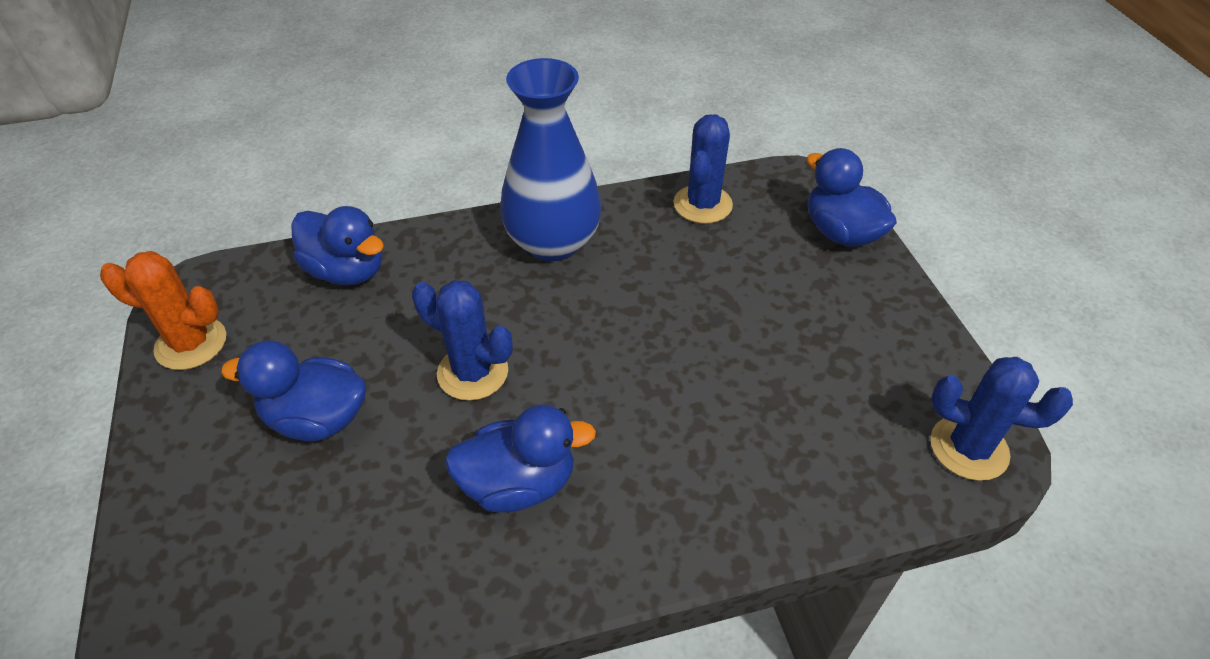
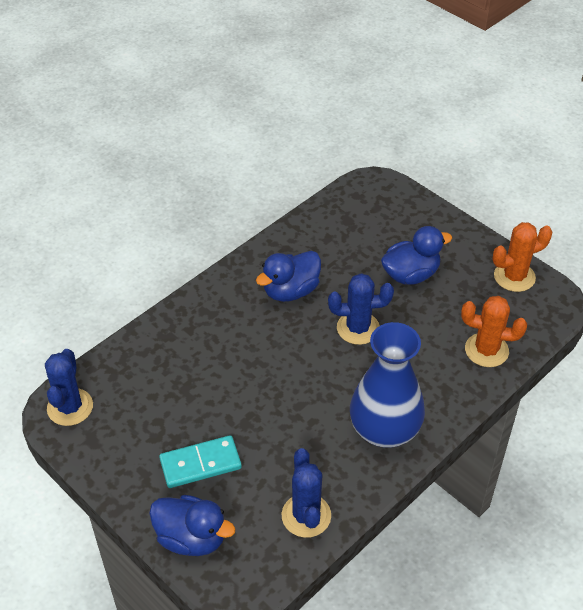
camera: 150 degrees right, 0 degrees up
(347, 271) = (486, 350): blue duck -> orange cactus
(798, 297) = (200, 463): none -> turquoise domino
(969, 448) = (70, 407): blue cactus -> blue cactus turned 75 degrees counterclockwise

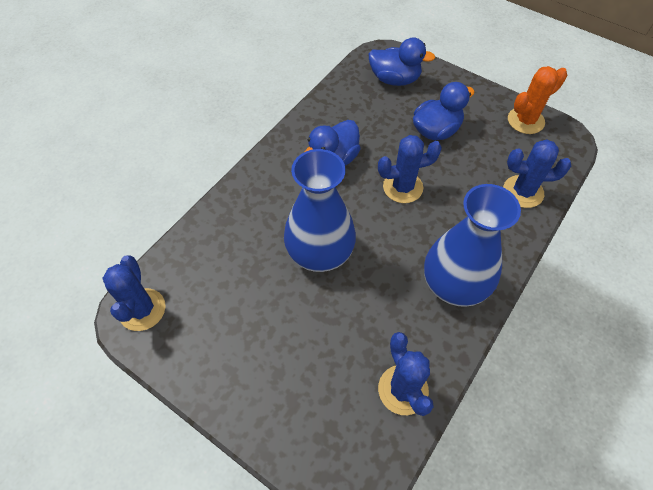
camera: 10 degrees left, 10 degrees up
(191, 538) = (293, 436): blue duck -> blue duck (394, 79)
(200, 463) = (285, 350): turquoise domino -> none
(255, 380) = (320, 253): none -> blue vase
(486, 350) = (523, 192): orange cactus -> blue cactus

